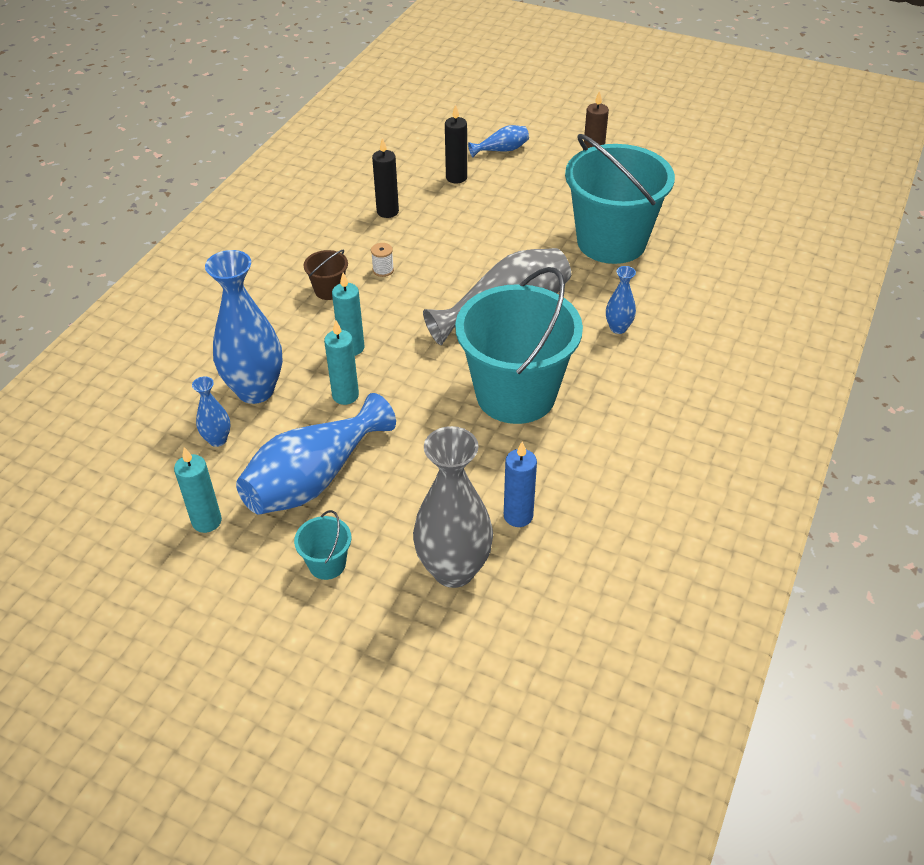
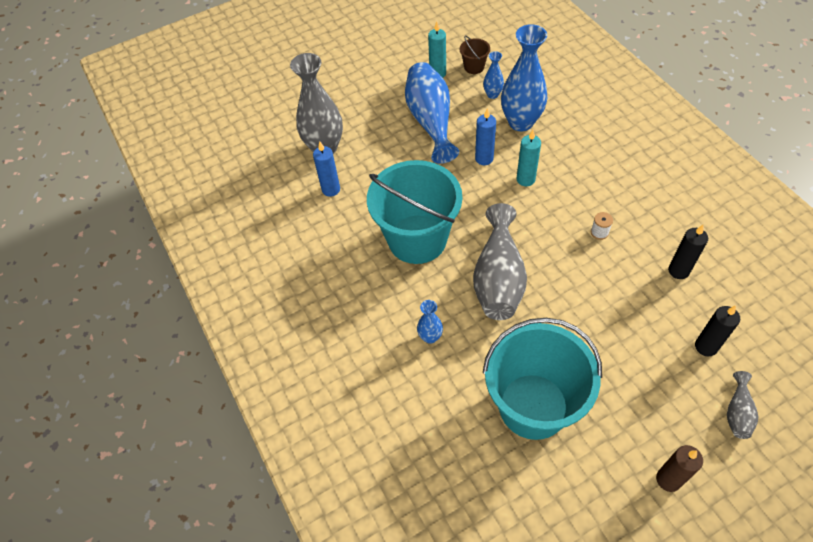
camera: 130 degrees right, 10 degrees up
(327, 564) = (372, 105): turquoise bucket -> none
(329, 290) = (596, 192): brown bucket -> brown bucket (474, 67)
(345, 395) = (484, 159): turquoise candle -> blue candle
(502, 150) = (737, 412): blue vase -> grey vase

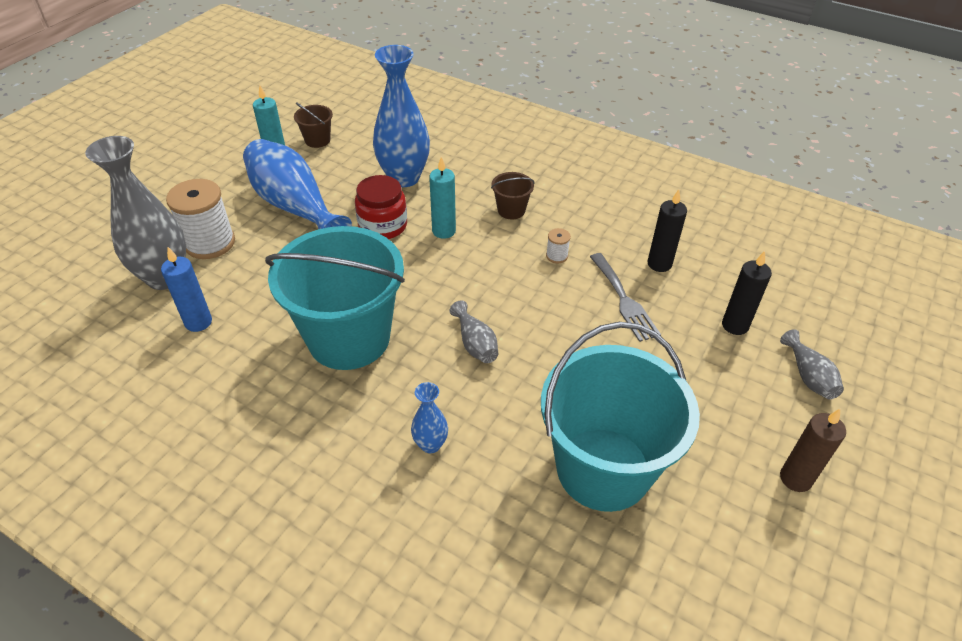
camera: 35 degrees left, 10 degrees down
(363, 131) = (210, 243): none -> white spool
(484, 159) = (383, 226): blue candle -> red jar
(492, 94) = (355, 161): blue vase -> none
(498, 278) = (475, 344): grey vase -> grey vase, size x0.47
(587, 180) = (511, 210): none -> brown bucket
(629, 289) = (624, 300): none -> grey fork

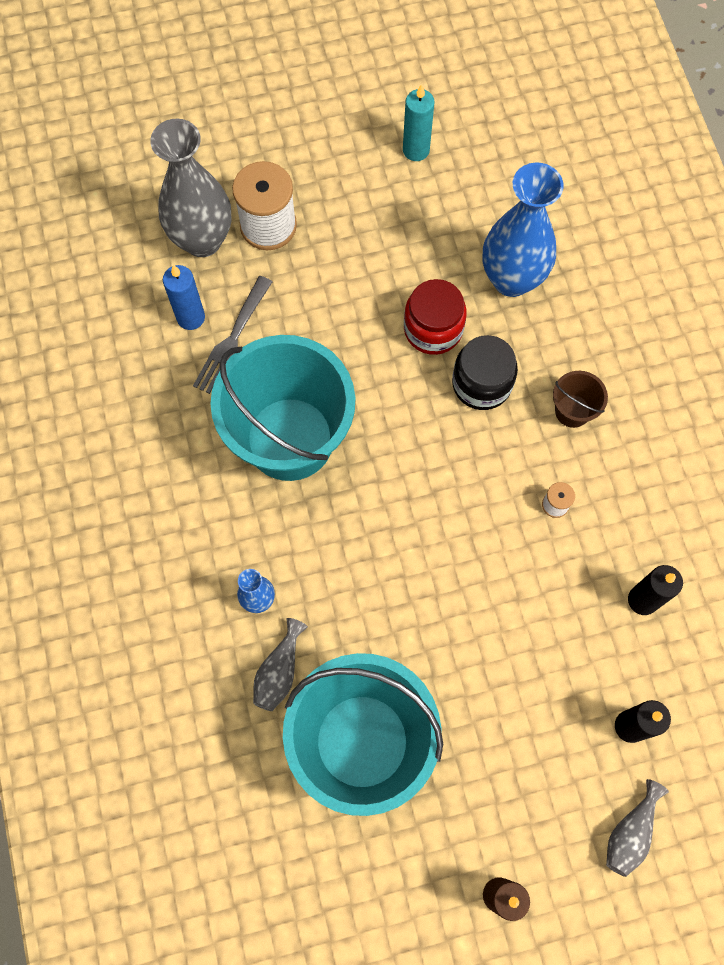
camera: 45 degrees right, 25 degrees up
(295, 207) = (376, 237): blue vase -> none
(317, 140) = (476, 153): brown bucket -> none
(444, 231) = (481, 383): turquoise candle -> black jar
(475, 344) = (383, 536): grey vase -> grey vase (279, 671)
(624, 300) = (561, 608): grey fork -> grey fork (232, 341)

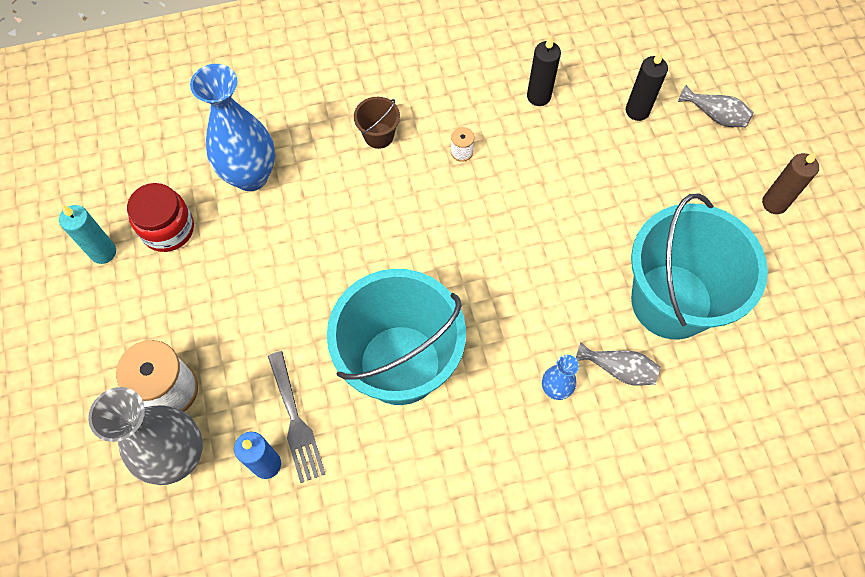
camera: 90 degrees left, 5 degrees down
(232, 341) = (295, 421): grey fork -> grey fork turned 45 degrees clockwise
(433, 329) = (295, 240): red jar -> red jar (168, 229)
(481, 383) = (351, 203): black jar -> none

